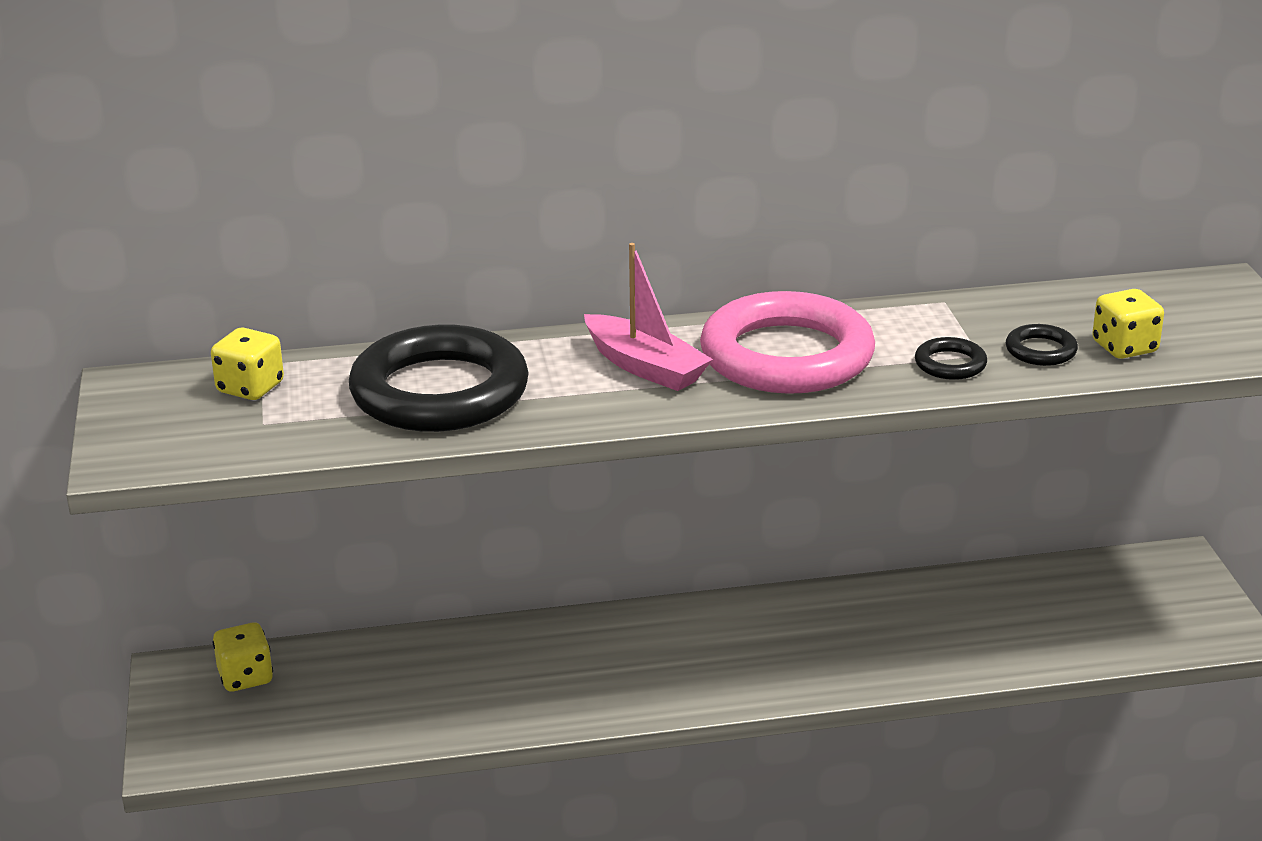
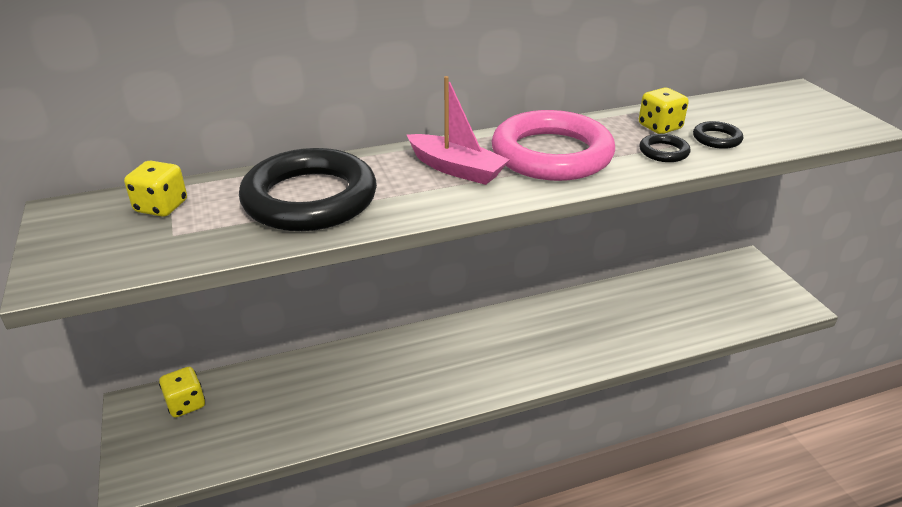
camera: 10 degrees left, 5 degrees up
(1124, 347) = (768, 133): yellow dice -> yellow dice (660, 127)

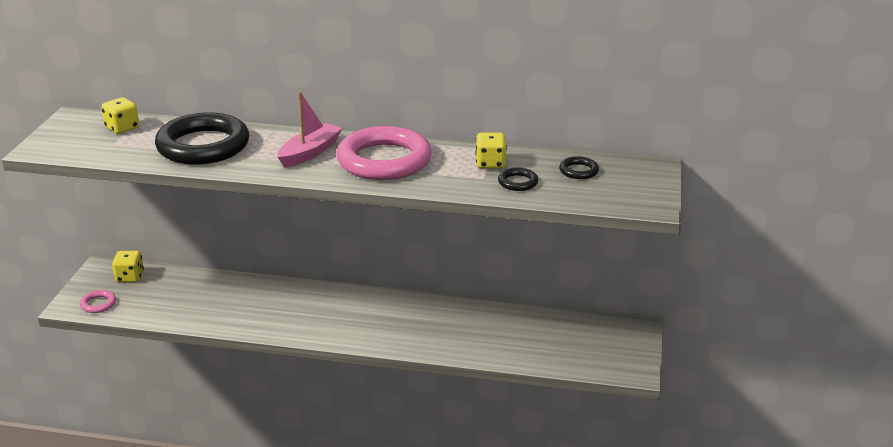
camera: 30 degrees right, 5 degrees down
(174, 459) = (98, 304): none -> pink ring
(456, 169) = (310, 152): pink boat -> pink boat turned 120 degrees counterclockwise
(663, 152) = (463, 180): black ring -> black ring (578, 171)

